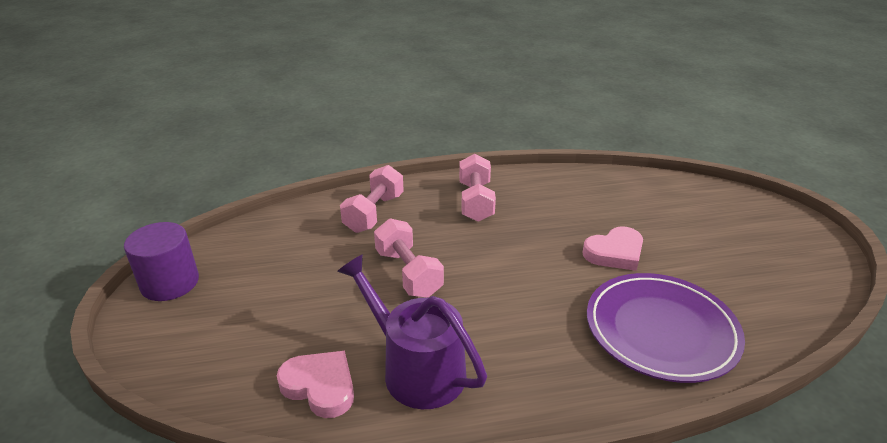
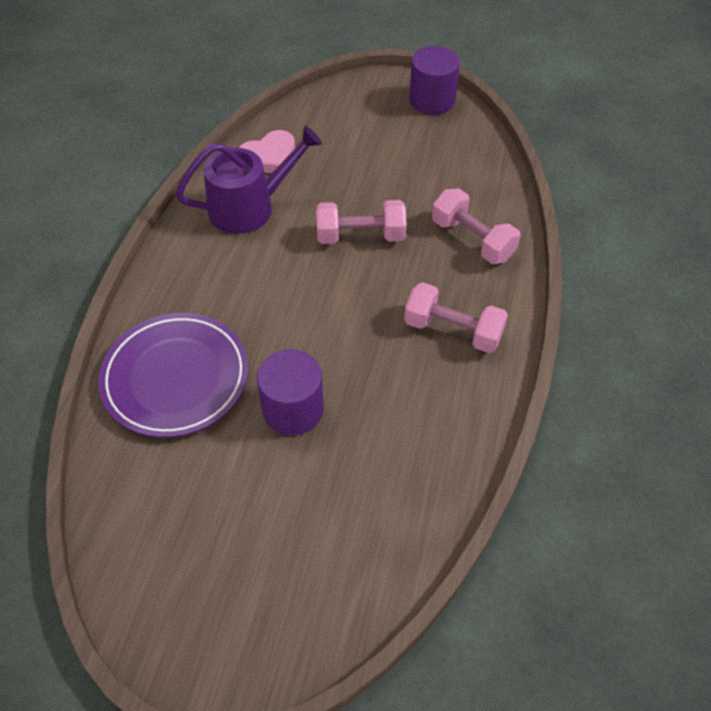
camera: 115 degrees right, 20 degrees up
(615, 253) = (293, 409): pink heart -> purple cylinder

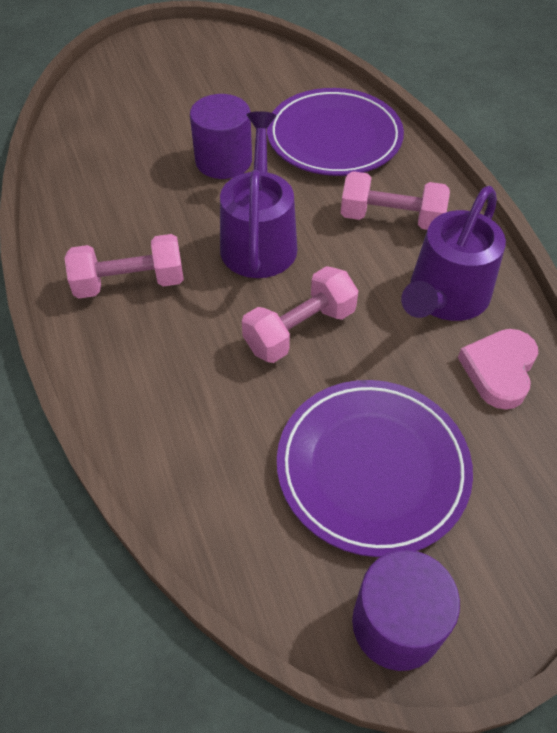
camera: 145 degrees right, 0 degrees up
(330, 313) = (259, 240): none -> purple watering can
(387, 152) = (372, 468): none -> purple plate
(472, 239) = (171, 396): pink dumbbell -> pink dumbbell (391, 219)

